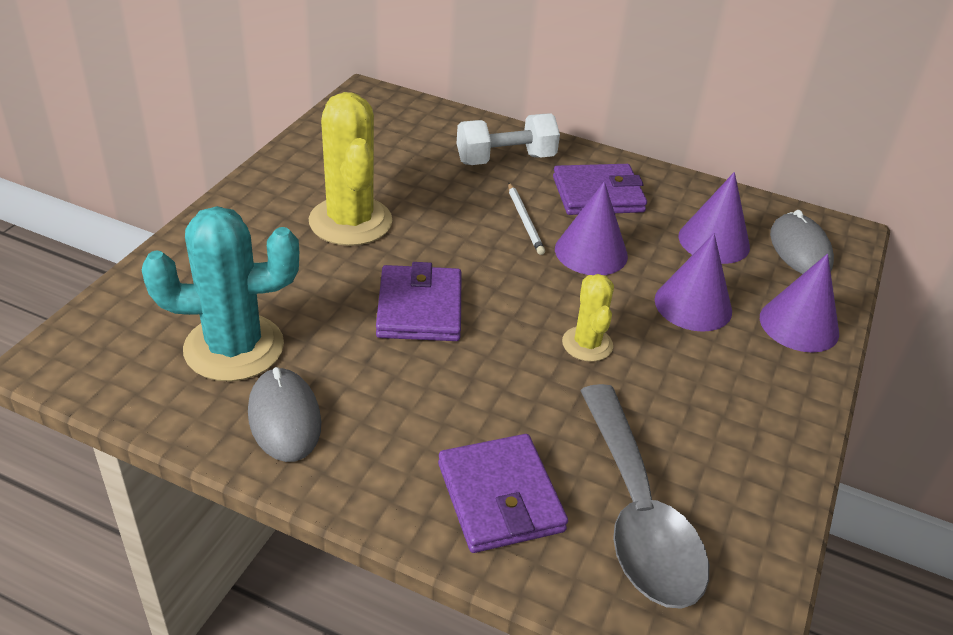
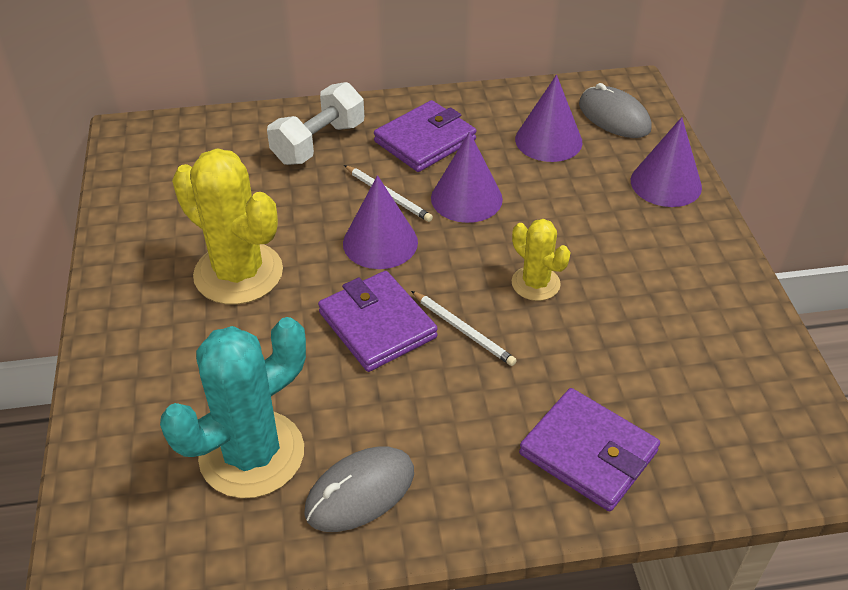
camera: 30 degrees left, 5 degrees up
(284, 418) = (360, 492): grey mouse -> grey mouse turned 75 degrees counterclockwise
(487, 347) = (463, 330): none -> white pencil
(637, 513) = (690, 404): grey spoon -> none
(693, 305) = (581, 206): purple cone -> purple cone (380, 242)

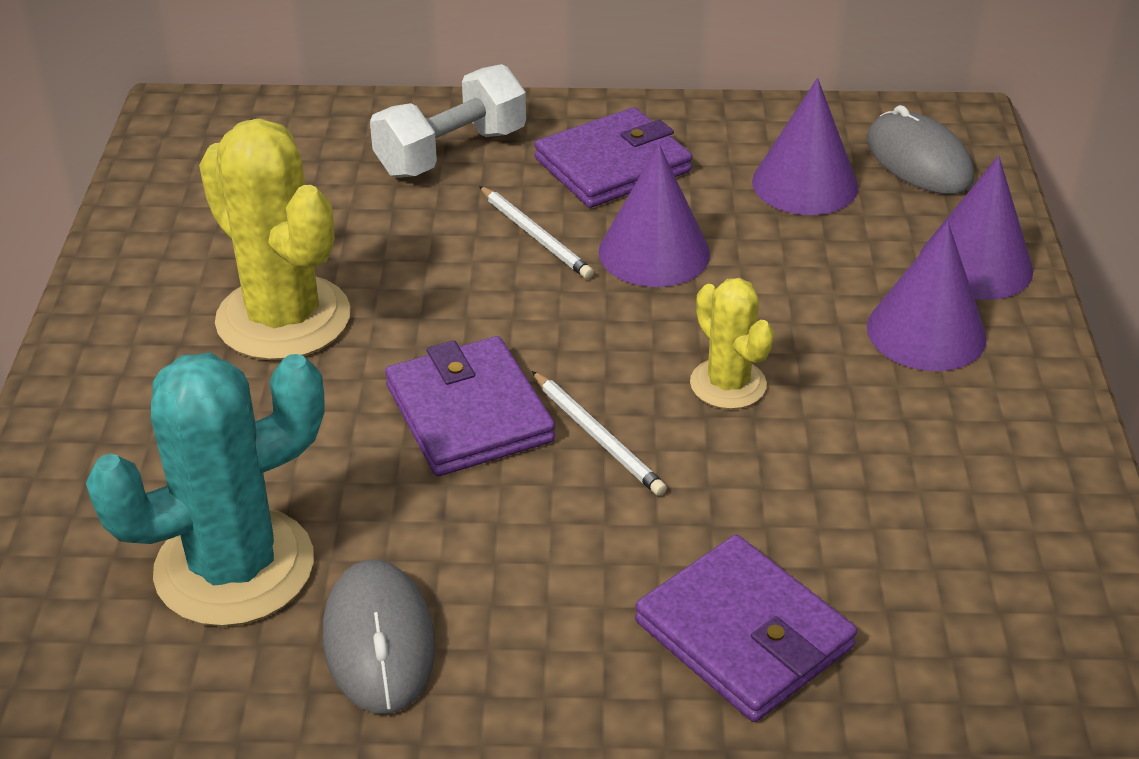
camera: 10 degrees right, 5 degrees down
(360, 492) = (379, 641): grey mouse -> grey mouse turned 75 degrees counterclockwise
(380, 242) = (505, 299): purple cone -> purple cone (926, 332)

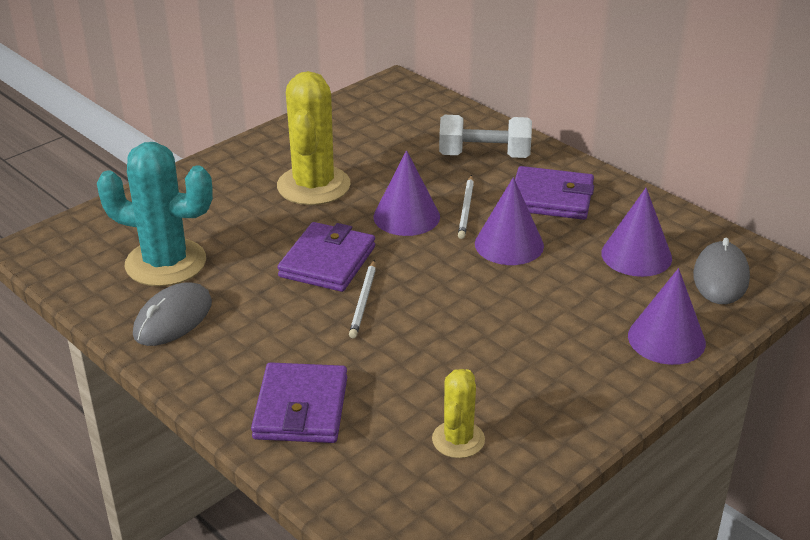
camera: 45 degrees right, 5 degrees down
(728, 384) = (452, 315): yellow cactus -> yellow cactus (458, 440)
(926, 332) = (585, 351): purple cone -> purple cone (406, 216)

